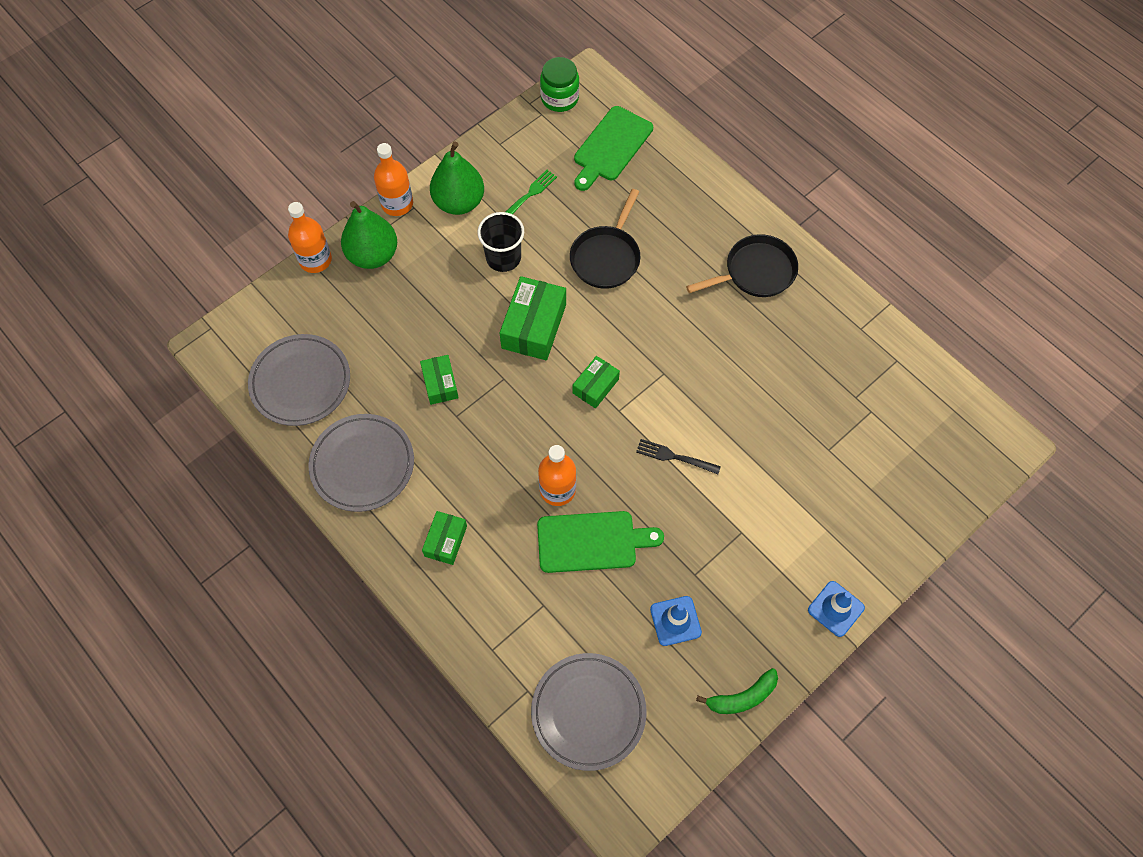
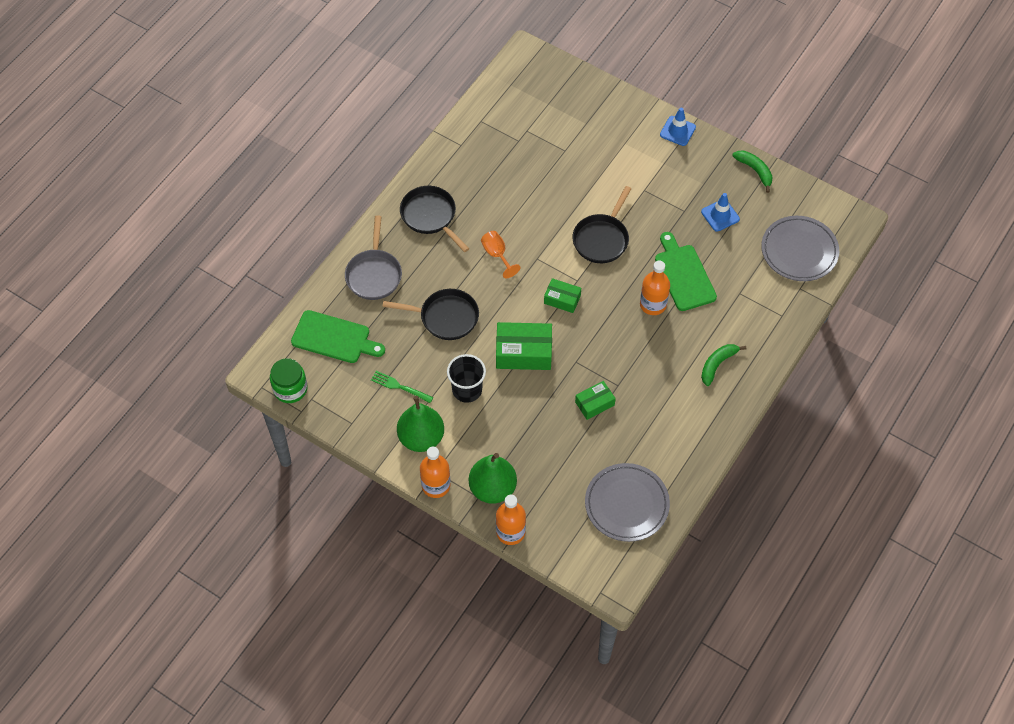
camera: 105 degrees left, 5 degrees down
(362, 464) = (679, 437): grey plate -> none
(445, 541) = (717, 364): green box -> green banana
(674, 457) = (602, 239): black fork -> black pan
(680, 330) = (497, 255): none -> orange goblet
(686, 199) = (374, 274): none -> grey pan

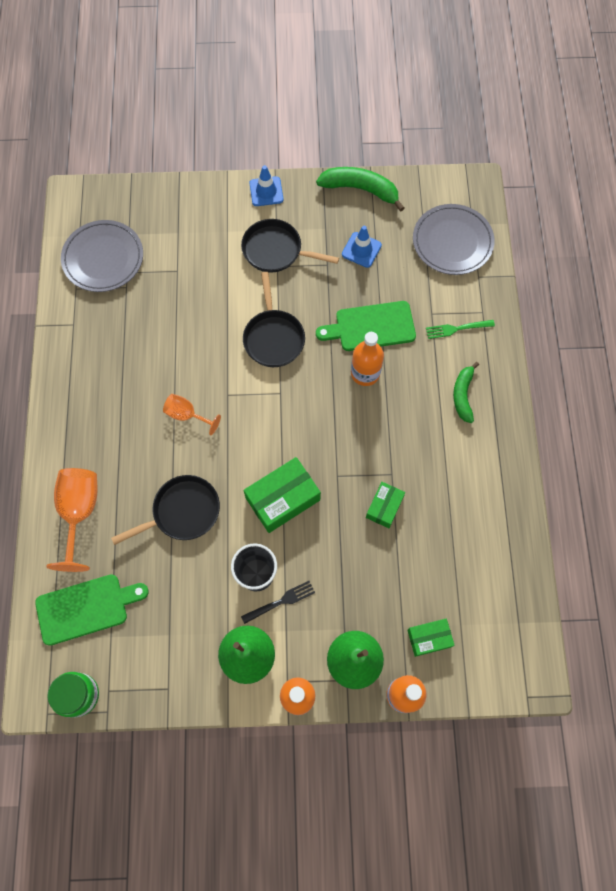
camera: 35 degrees left, 10 degrees up
(374, 274) = (79, 512): grey pan -> orange goblet
(399, 387) = (188, 616): green fork -> green fork (457, 329)
(430, 216) = (94, 416): black pan -> black pan (276, 251)
(470, 418) = (281, 601): none -> black fork
(562, 299) = (280, 421): green box -> green box (429, 638)
(626, 504) = (485, 589): grey plate -> grey plate (103, 258)
(683, 275) = (371, 327): green cutting board -> green cutting board turned 45 degrees counterclockwise
(755, 171) = (360, 189): green banana -> green banana, size x1.52

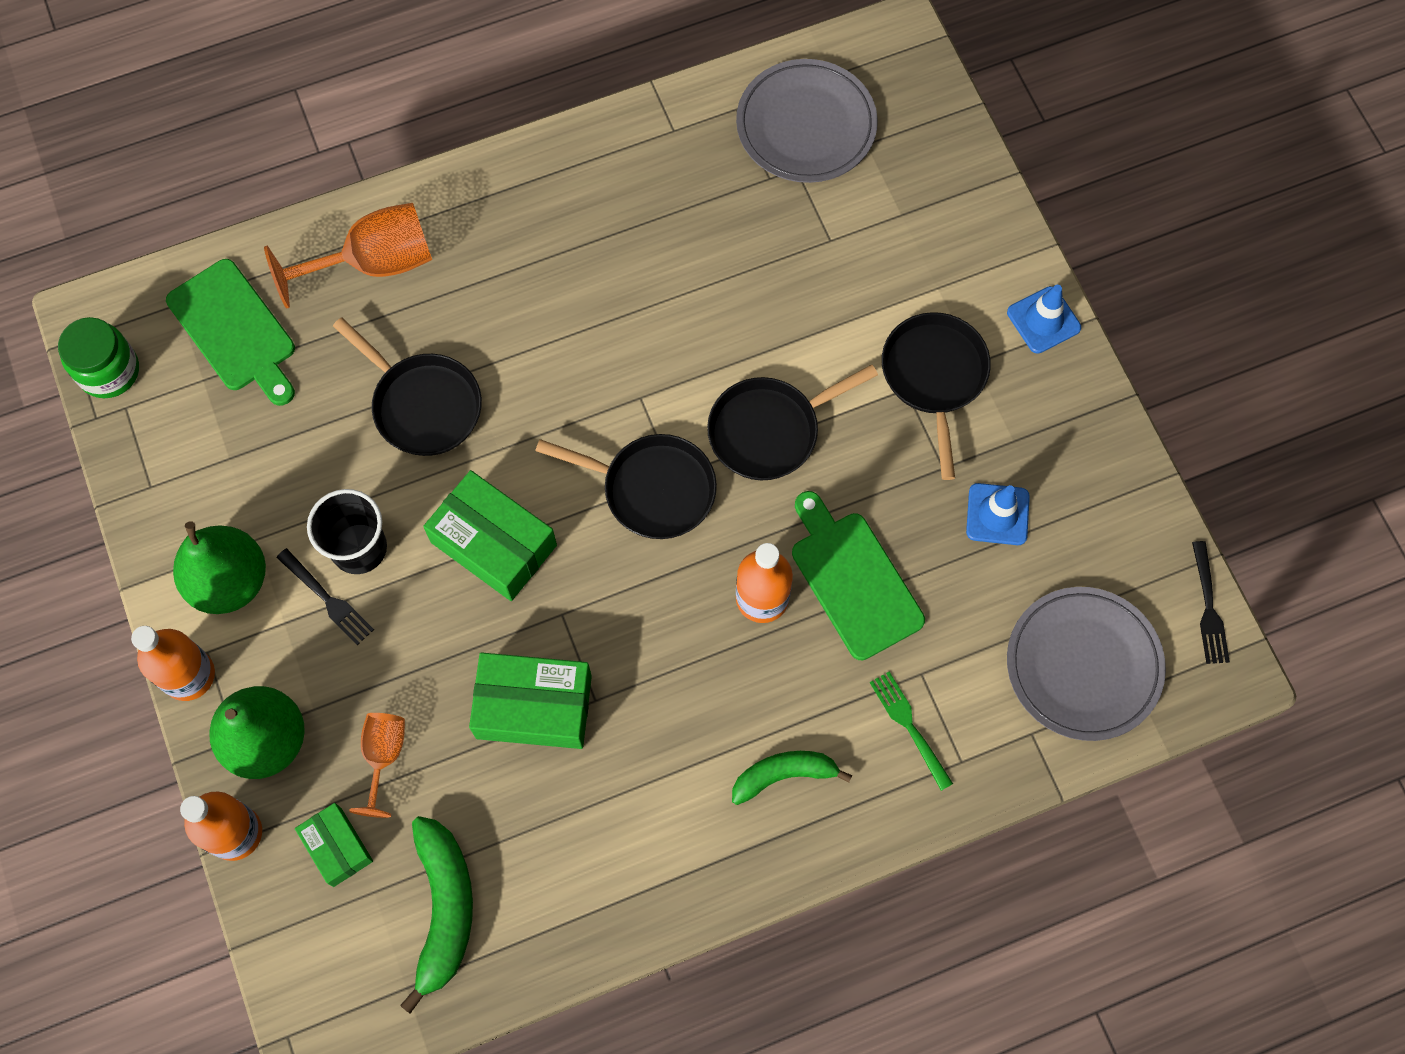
camera: 70 degrees right, 0 degrees up
(187, 415) = (583, 351): orange goblet -> orange goblet (383, 756)
(283, 406) = (652, 489): none -> black pan
(360, 189) = (1120, 472): green banana -> green banana (444, 909)
(384, 507) = (534, 706): green box -> green box, size x1.70
(442, 180) = (1208, 608): none -> black fork

